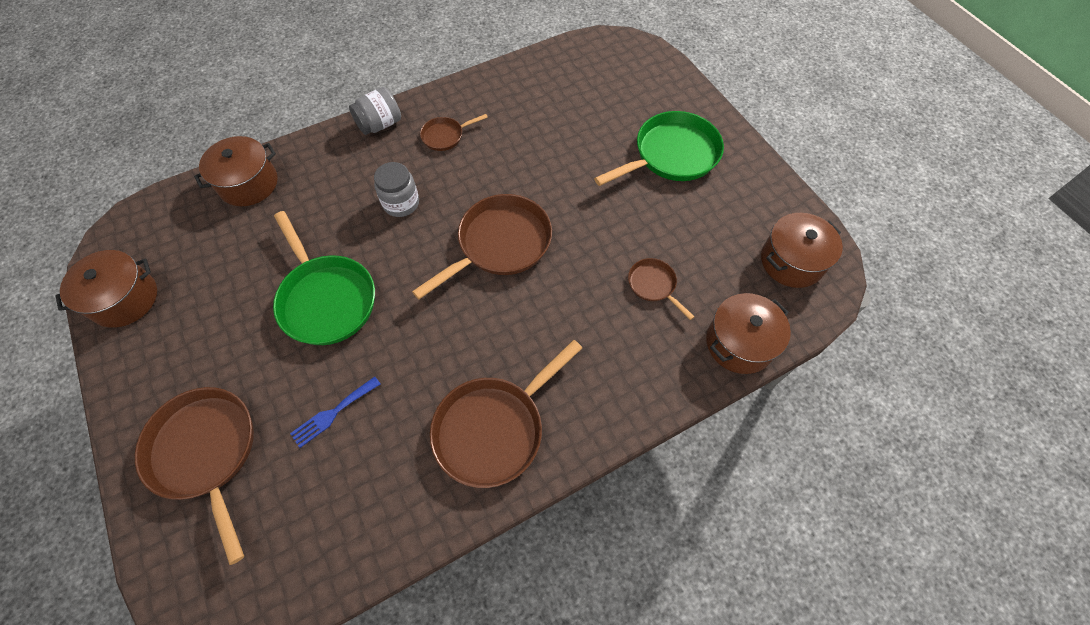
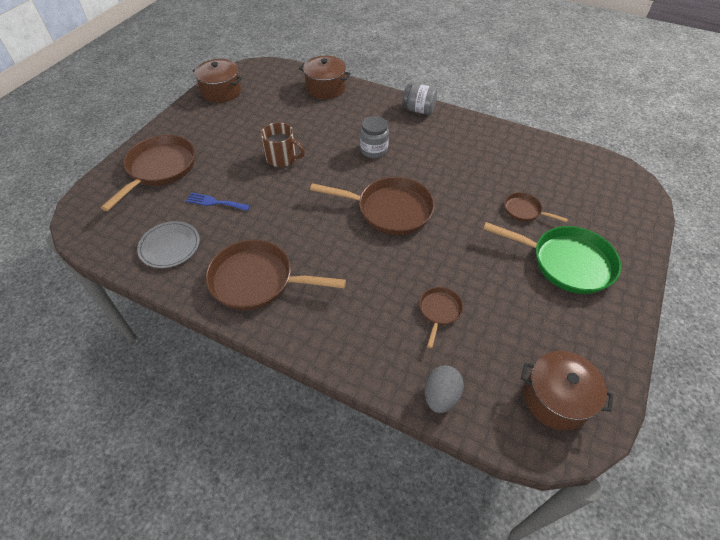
camera: 55 degrees right, 10 degrees down
(326, 299) = (282, 158): green pan -> brown mug
(363, 503) = (170, 246): none -> grey plate
(445, 136) = (442, 140): brown pan -> brown pan (524, 211)
(739, 343) = (441, 396): brown pot -> grey egg

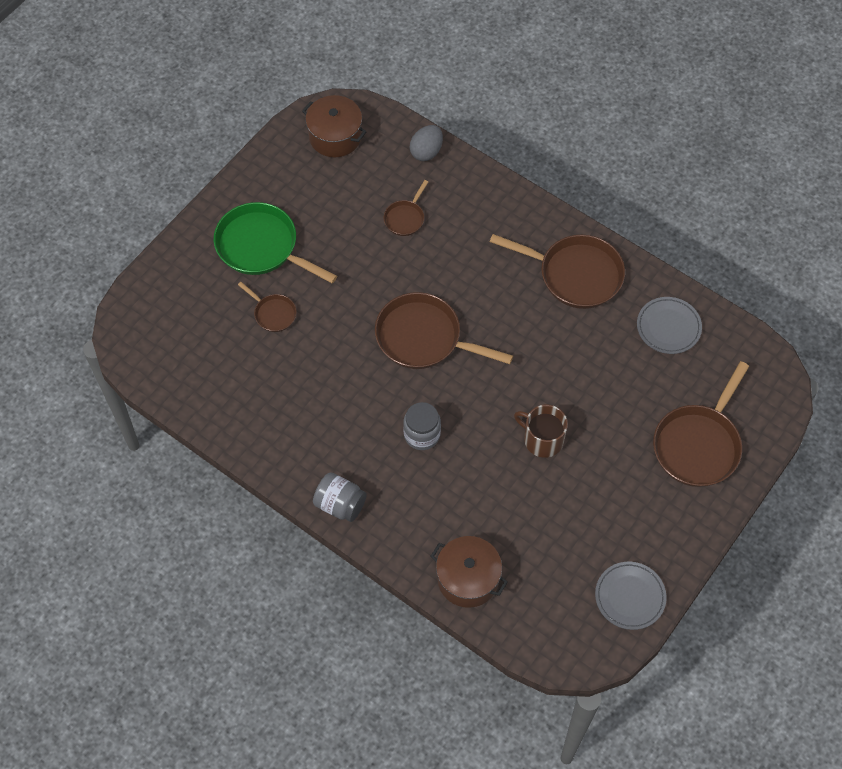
camera: 170 degrees left, 10 degrees up
(215, 202) = (624, 380): blue fork -> none
(221, 91) = (630, 597): brown pot -> grey plate

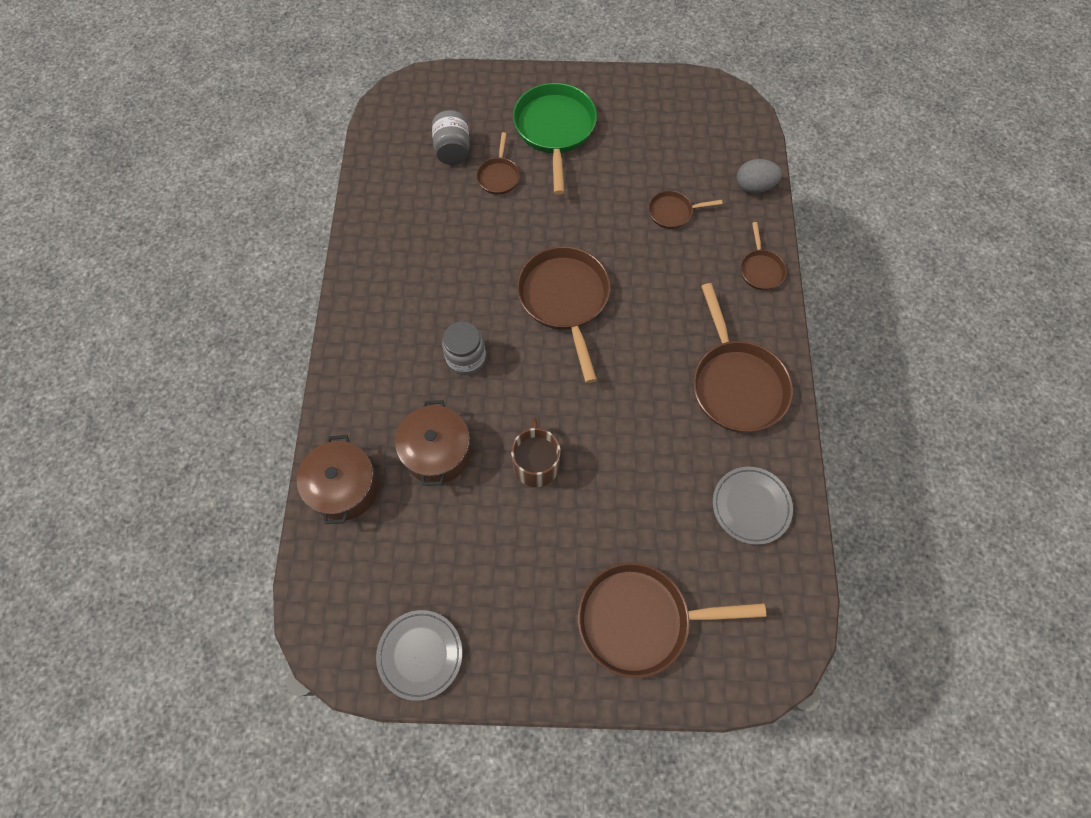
camera: 55 degrees right, 5 degrees up
(335, 136) = (706, 114): brown pot -> brown pot (437, 452)
(340, 504) = (352, 337): grey jar -> grey jar (453, 150)
(498, 196) = (760, 269): none -> brown pan

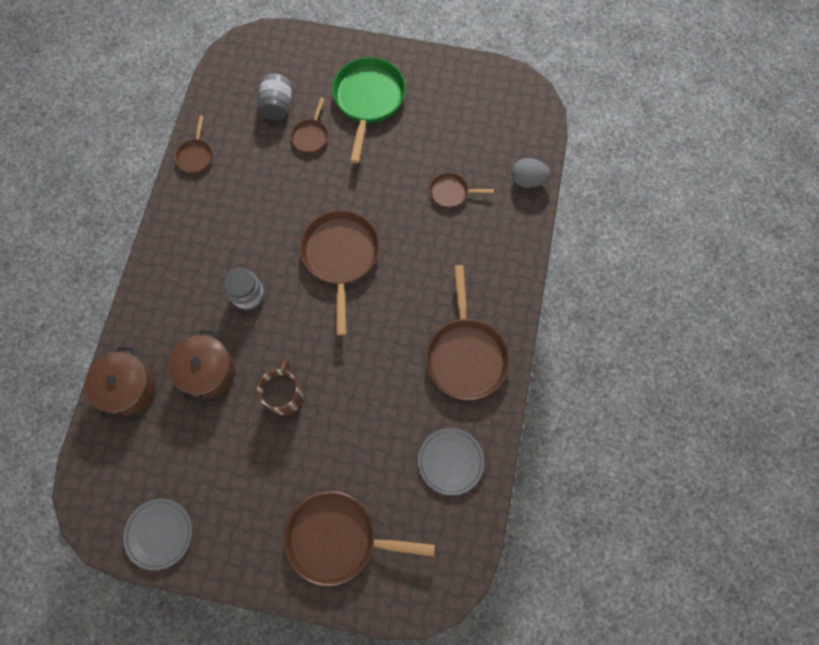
camera: 10 degrees right, 5 degrees up
(760, 269) = (513, 257): brown pan -> brown pan (196, 156)

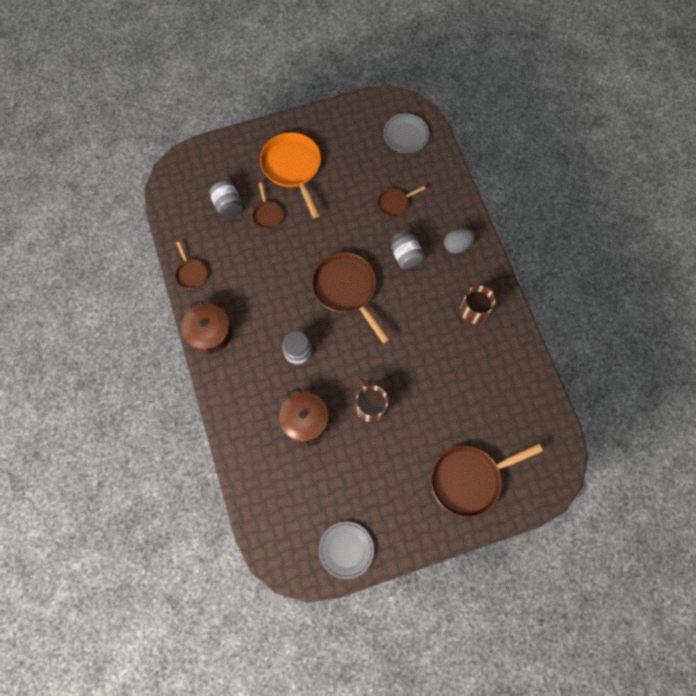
camera: 30 degrees left, 0 degrees up
(128, 388) = (255, 465): brown pot -> brown pot (210, 333)
(368, 100) = (293, 168): green pan -> orange pan
(427, 254) = (405, 255): none -> grey jar
(450, 461) = (510, 386): grey plate -> grey plate (405, 135)
(465, 355) = (475, 309): brown pan -> brown mug
(527, 180) = (441, 168): grey egg -> grey egg (457, 245)

